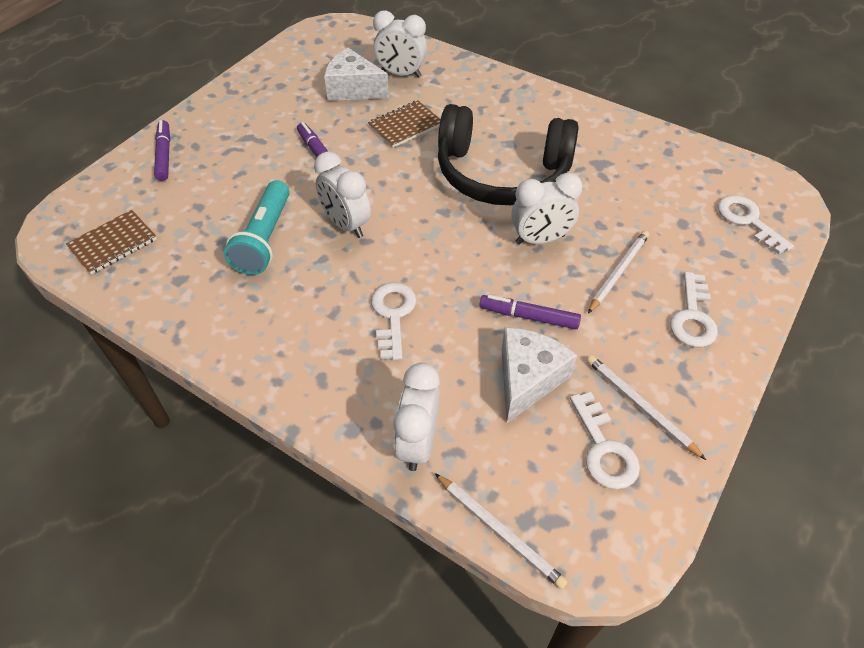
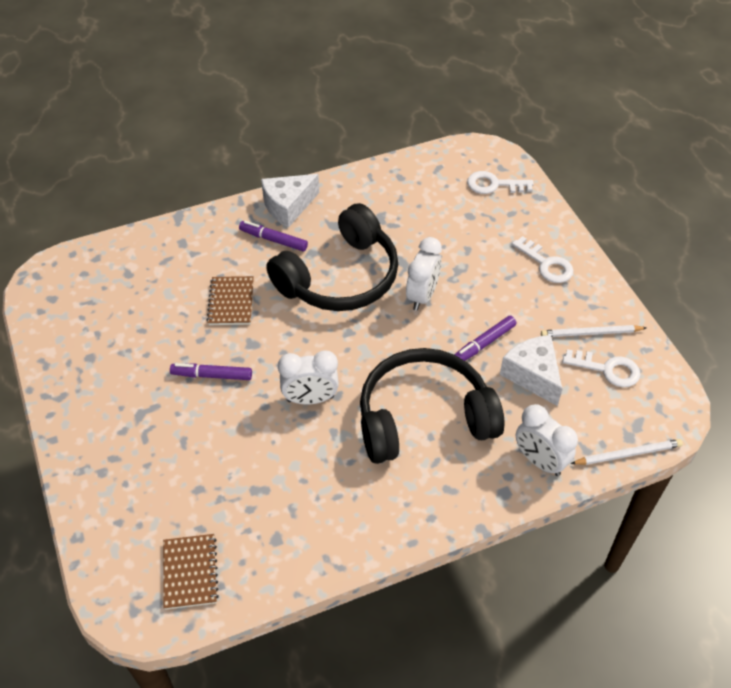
camera: 55 degrees left, 0 degrees up
(164, 155) = (104, 487): purple marker -> purple marker (273, 240)
(265, 239) = (280, 459): turquoise flashlight -> none
(353, 89) = (149, 310): white cheese -> white cheese (288, 206)
(393, 314) = (423, 417): white key -> black headphones
(401, 74) = (162, 269): white clock -> none
(618, 272) = (483, 275): white pencil -> none

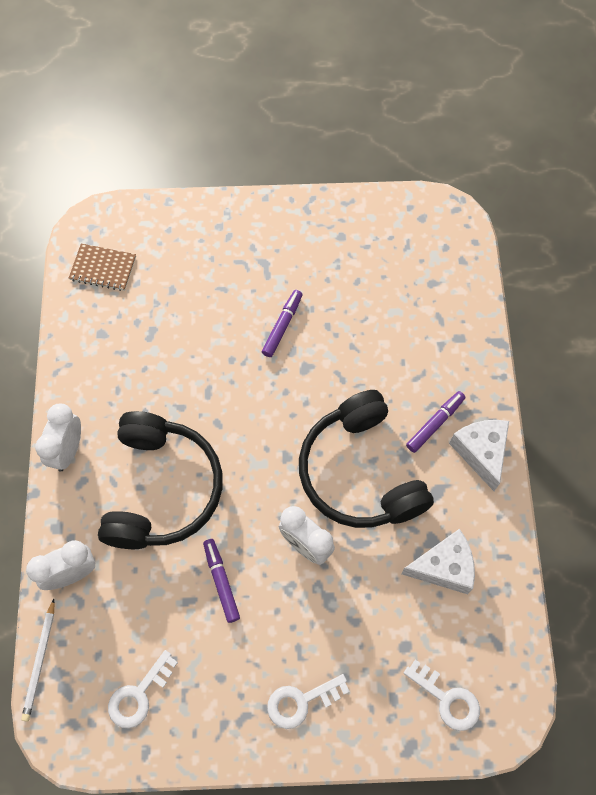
camera: 110 degrees right, 15 degrees up
(231, 302) = (364, 363): brown notebook -> none
(310, 399) = (223, 399): white clock -> white clock (68, 450)
(493, 185) = (447, 699): white key -> white key turned 105 degrees clockwise
(532, 375) = (164, 613): white cheese -> white cheese (444, 567)
(591, 333) = (189, 702): white pencil -> none

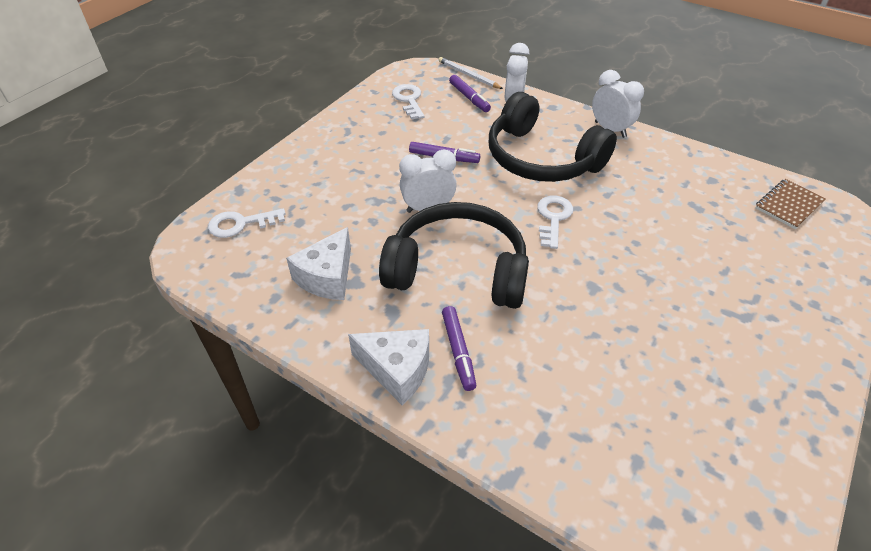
camera: 125 degrees right, 20 degrees down
(282, 326) = (654, 293): purple marker -> purple marker (469, 98)
(301, 702) = (327, 157): white key -> white key (553, 218)

